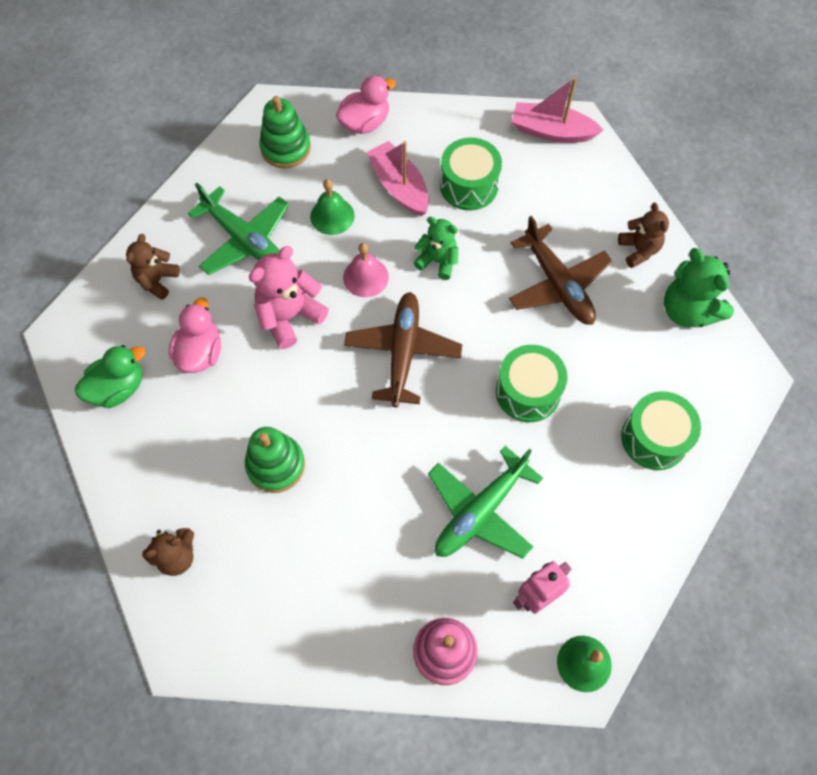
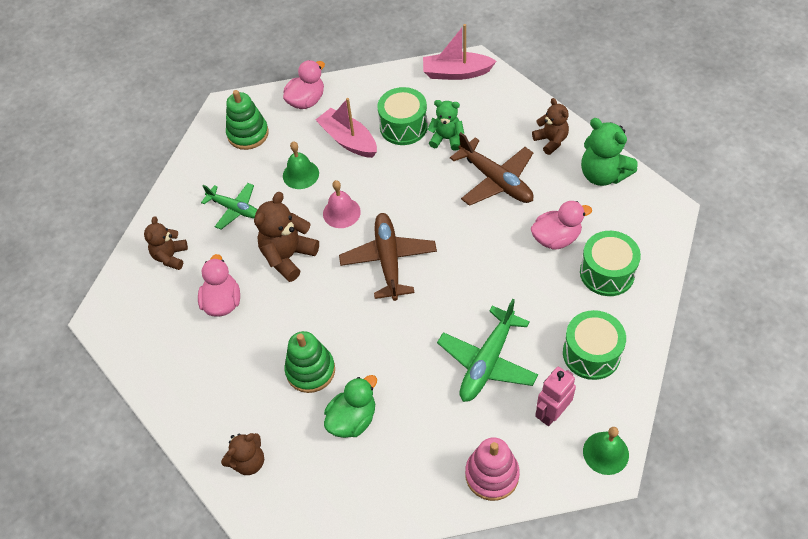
camera: 10 degrees left, 10 degrees down
(118, 388) = (161, 346): green duck -> green duck (352, 419)
(245, 240) = (235, 209): green plane -> green plane, size x0.66
(289, 316) = (288, 256): pink teddy bear -> brown teddy bear
(437, 261) = (396, 187): green teddy bear -> green teddy bear (446, 139)
(528, 392) = (497, 264): green drum -> green drum (591, 353)
(607, 377) = (556, 238): none -> pink duck

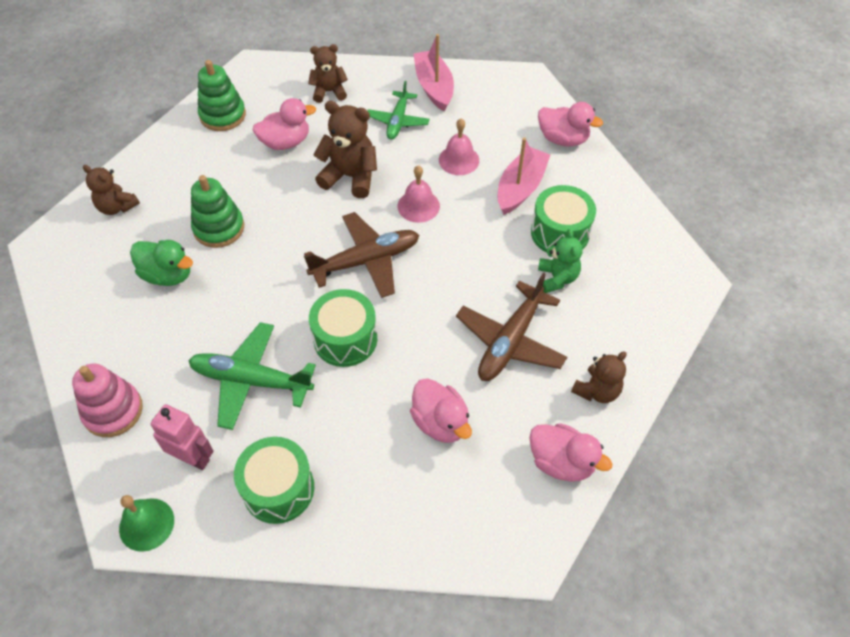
camera: 70 degrees right, 0 degrees up
(248, 134) = (498, 105): green stacking toy -> green stacking toy (223, 115)
(300, 174) = (459, 160): green bell -> pink bell
(456, 73) = (668, 266): pink boat -> pink boat (434, 87)
(603, 174) = (561, 462): green teddy bear -> pink duck
(607, 273) = (401, 490): green drum -> green drum (345, 339)

